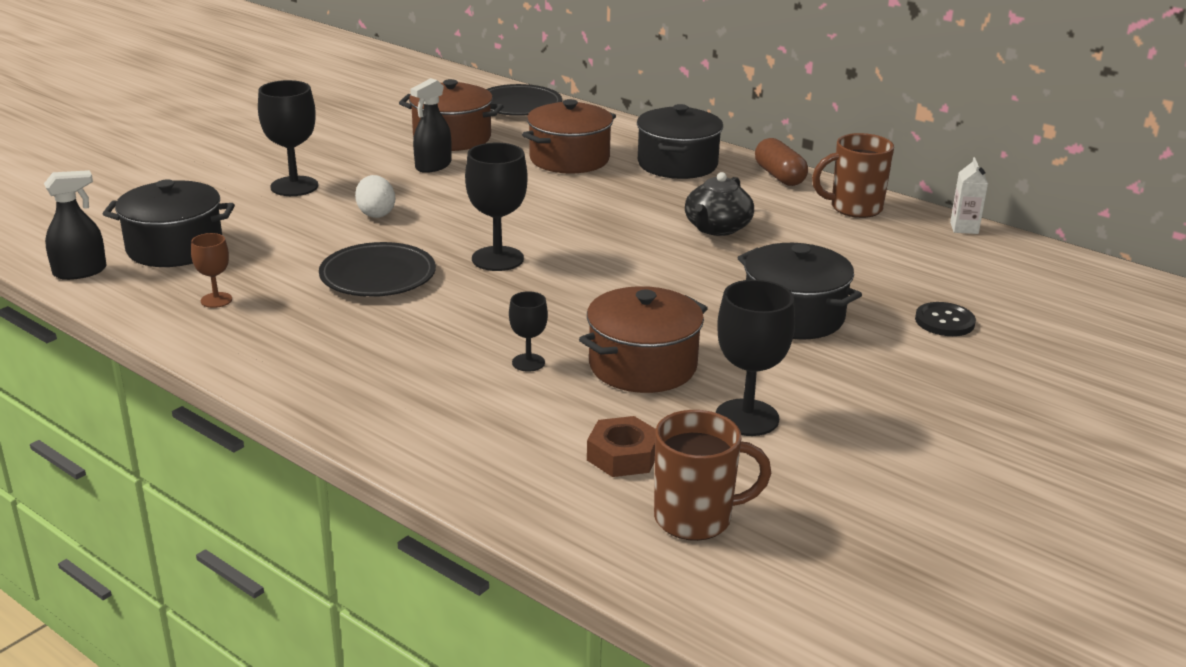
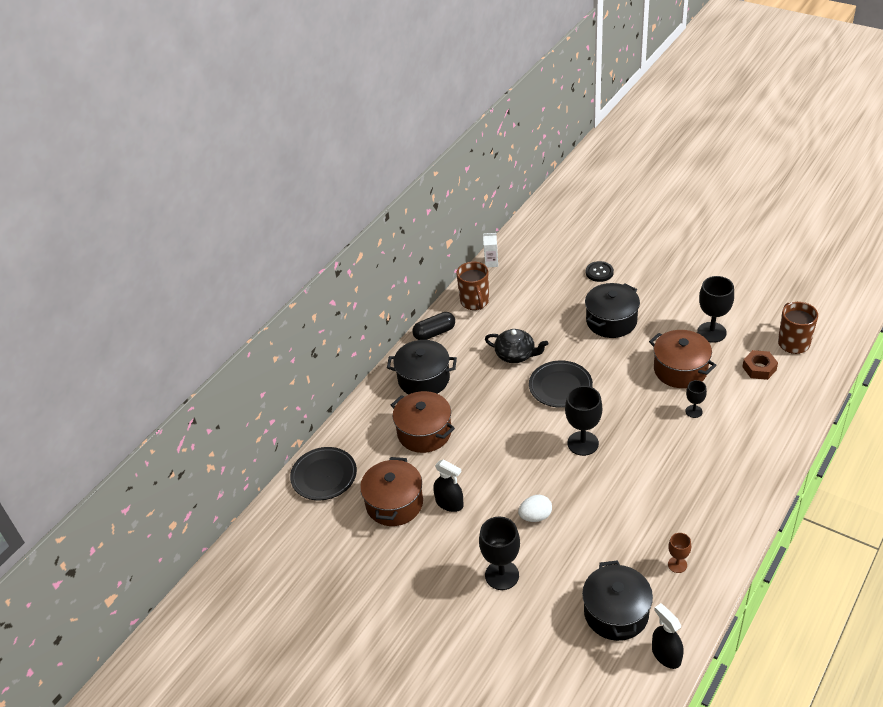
camera: 90 degrees left, 15 degrees up
(378, 276) = (622, 494): black plate -> black plate (560, 387)
(779, 176) = (434, 333): brown capsule -> black capsule

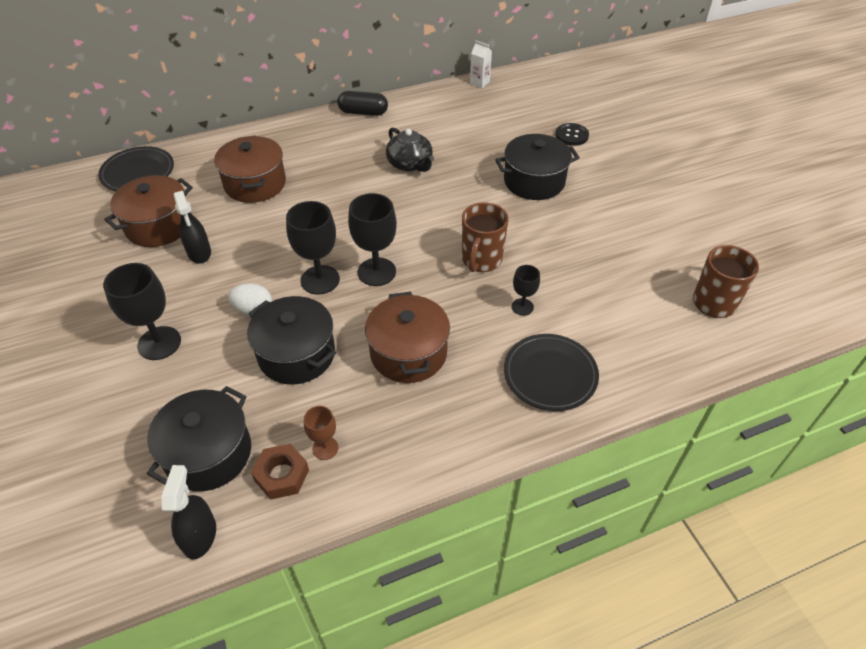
camera: 30 degrees right, 5 degrees up
(424, 379) = (309, 142): black pot -> black pot (296, 354)
(475, 302) = (427, 106): brown mug -> brown mug (481, 260)
(560, 387) = (417, 211): black plate -> black plate (550, 375)
(680, 370) = (554, 260): brown pot -> brown pot (408, 353)
(711, 332) = (629, 243): black goblet -> black goblet (320, 280)
(759, 368) = (644, 305): brown nut -> brown nut (282, 475)

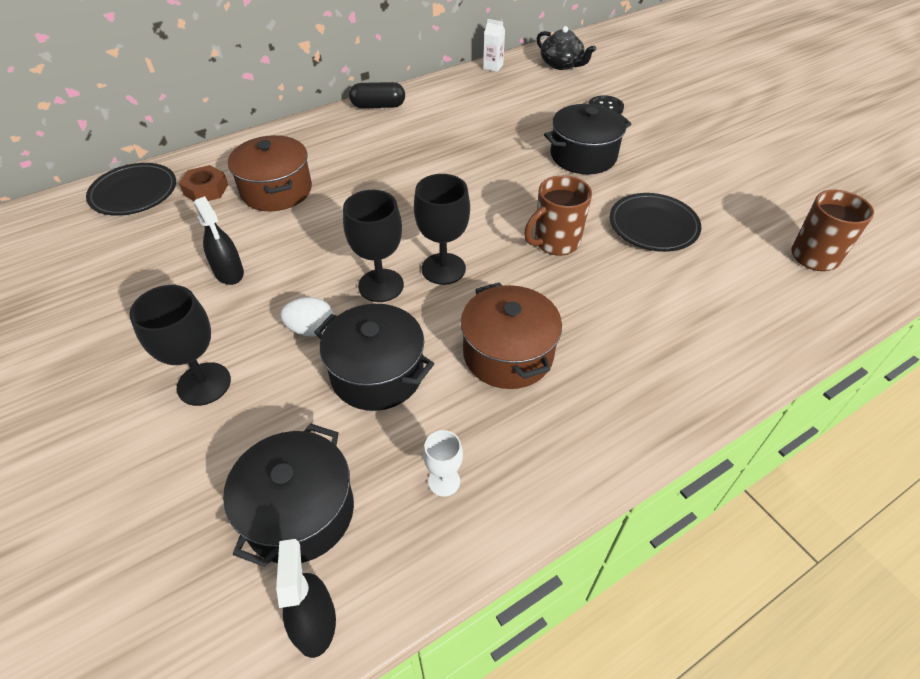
camera: 10 degrees left, 0 degrees up
(158, 226) = (172, 248): brown pot -> none
(282, 475) = (400, 524): brown nut -> brown nut (206, 190)
(325, 448) = (444, 481): brown goblet -> white goblet
(410, 164) = (445, 152): black teapot -> black teapot (561, 64)
(481, 260) = (555, 242): brown mug -> brown mug turned 45 degrees clockwise
(522, 307) = (617, 286): black goblet -> none
(550, 375) = (674, 356): black plate -> black plate (653, 226)

